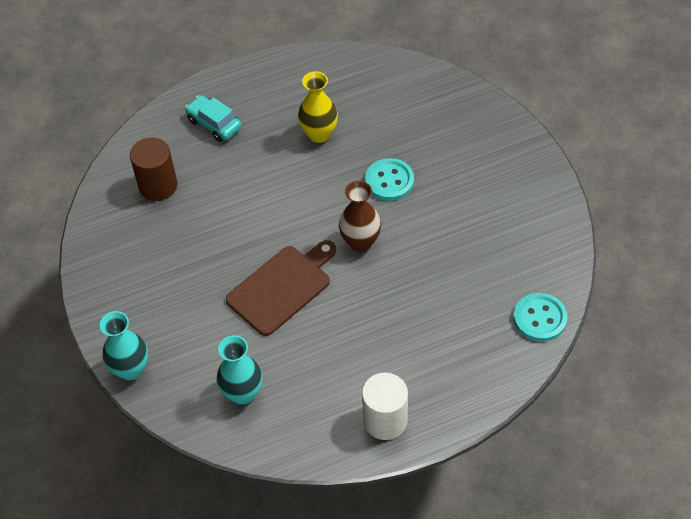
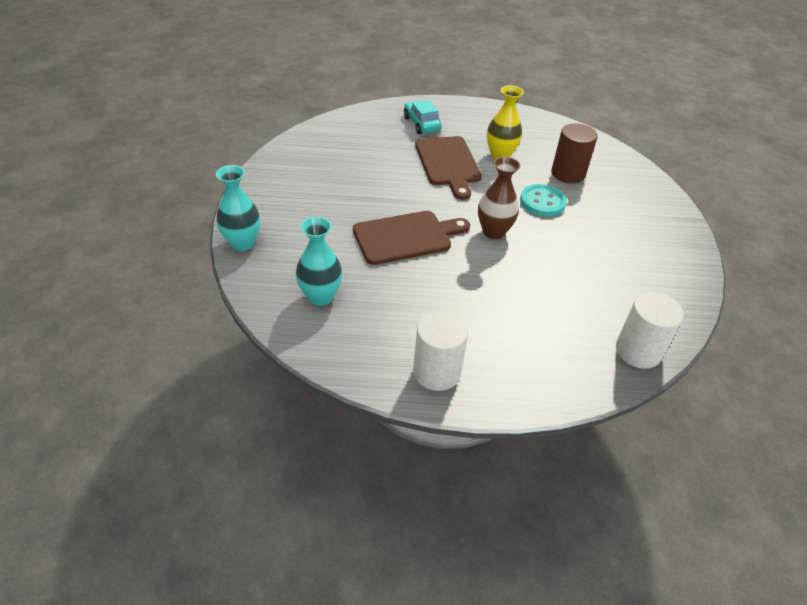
camera: 20 degrees right, 10 degrees down
(158, 185) = (353, 142): brown cylinder -> brown cylinder (568, 173)
(272, 171) = (448, 164): none -> brown cutting board
(540, 318) = (638, 351): turquoise button -> white cylinder

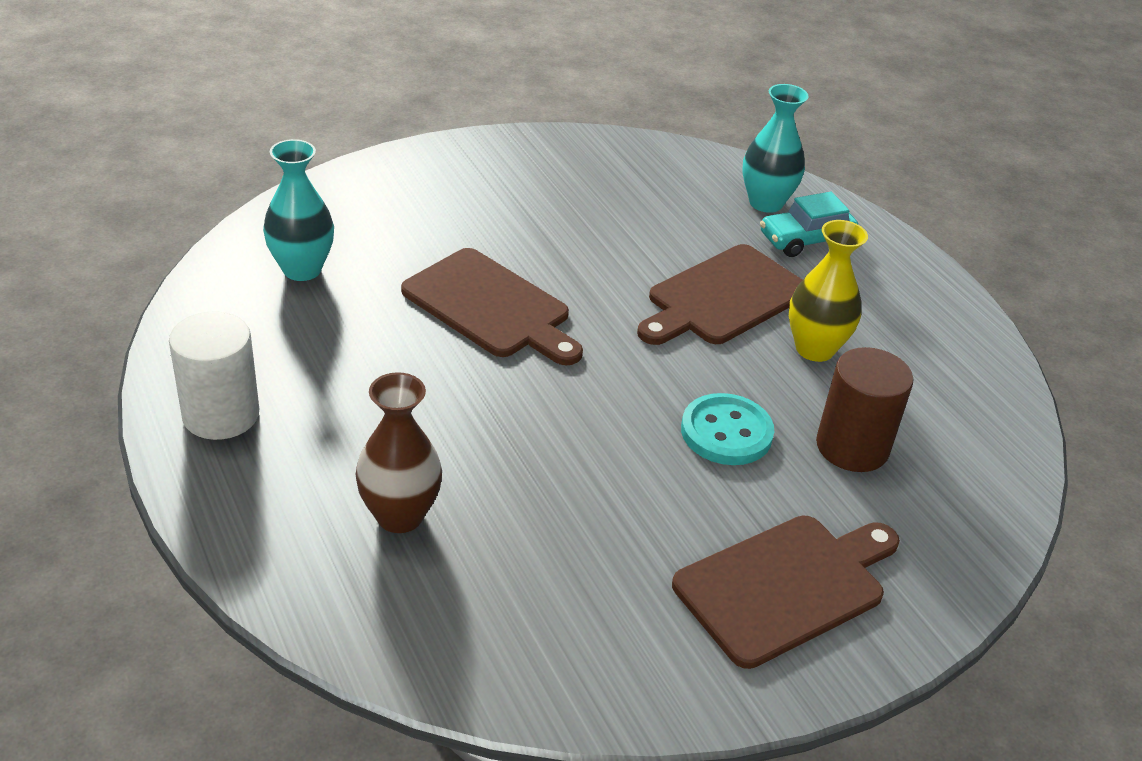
camera: 60 degrees right, 5 degrees down
(242, 243) = (358, 176): turquoise vase -> turquoise vase (766, 203)
(421, 124) = (806, 240): turquoise car -> turquoise car turned 150 degrees counterclockwise
(493, 232) = (586, 393): brown vase -> brown vase (399, 516)
(638, 351) = (409, 640): white cylinder -> none
(642, 225) = (785, 586): none -> brown cutting board

